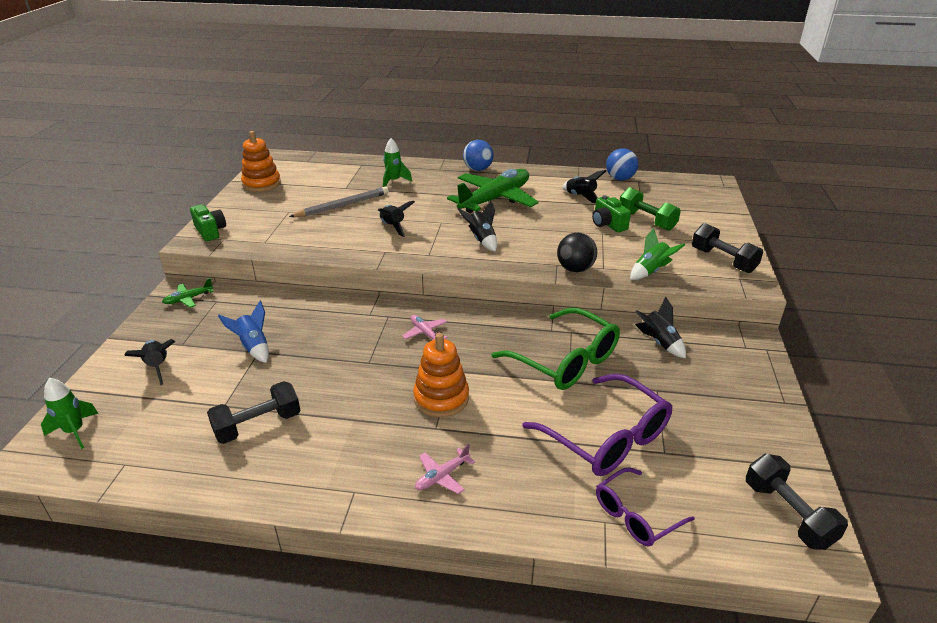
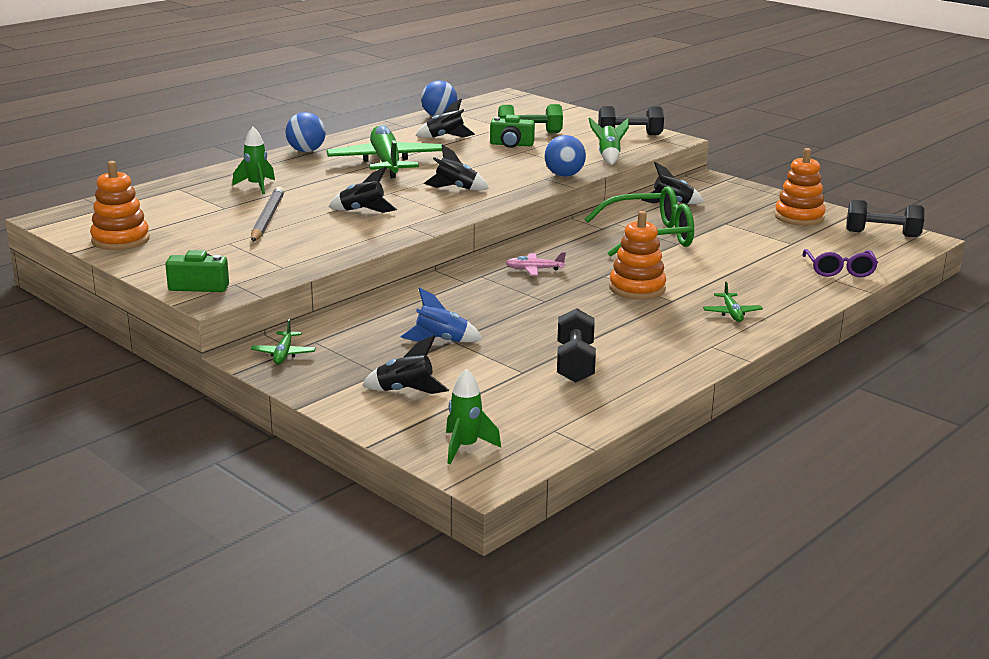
camera: 55 degrees left, 10 degrees down
(442, 476) = (731, 313): pink plane -> green plane
(575, 269) = (564, 175): black ball -> blue ball
(607, 438) = (756, 253): purple glasses -> none
(742, 431) = (799, 217): none -> orange stacking toy

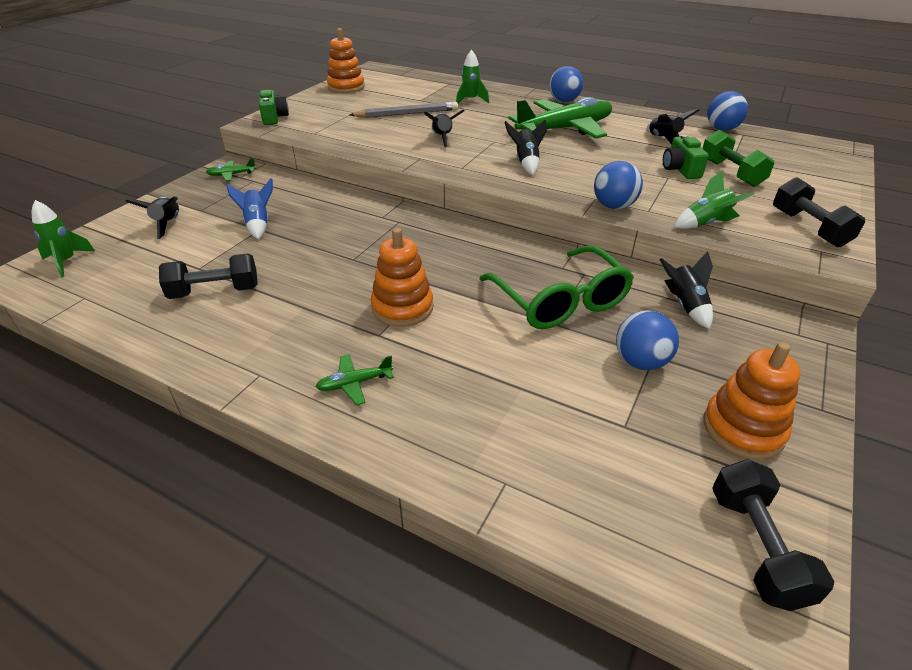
camera: 75 degrees right, 15 degrees up
(534, 269) = (425, 244): pink plane -> none
(731, 227) = (640, 362): none -> blue ball
(839, 270) = (547, 487): purple glasses -> none

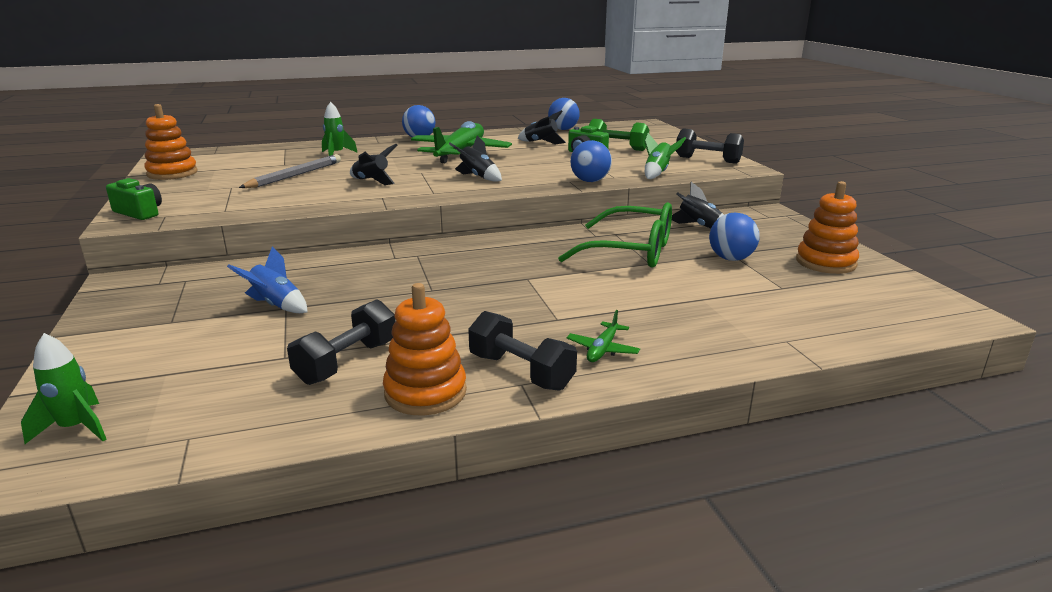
camera: 45 degrees left, 15 degrees down
(168, 224) = (154, 346): black rocket -> none
(231, 175) = (143, 285): green plane -> none
(402, 308) = (539, 298): orange stacking toy -> orange stacking toy (425, 392)
(756, 547) = (916, 300): black dumbbell -> black dumbbell (521, 372)

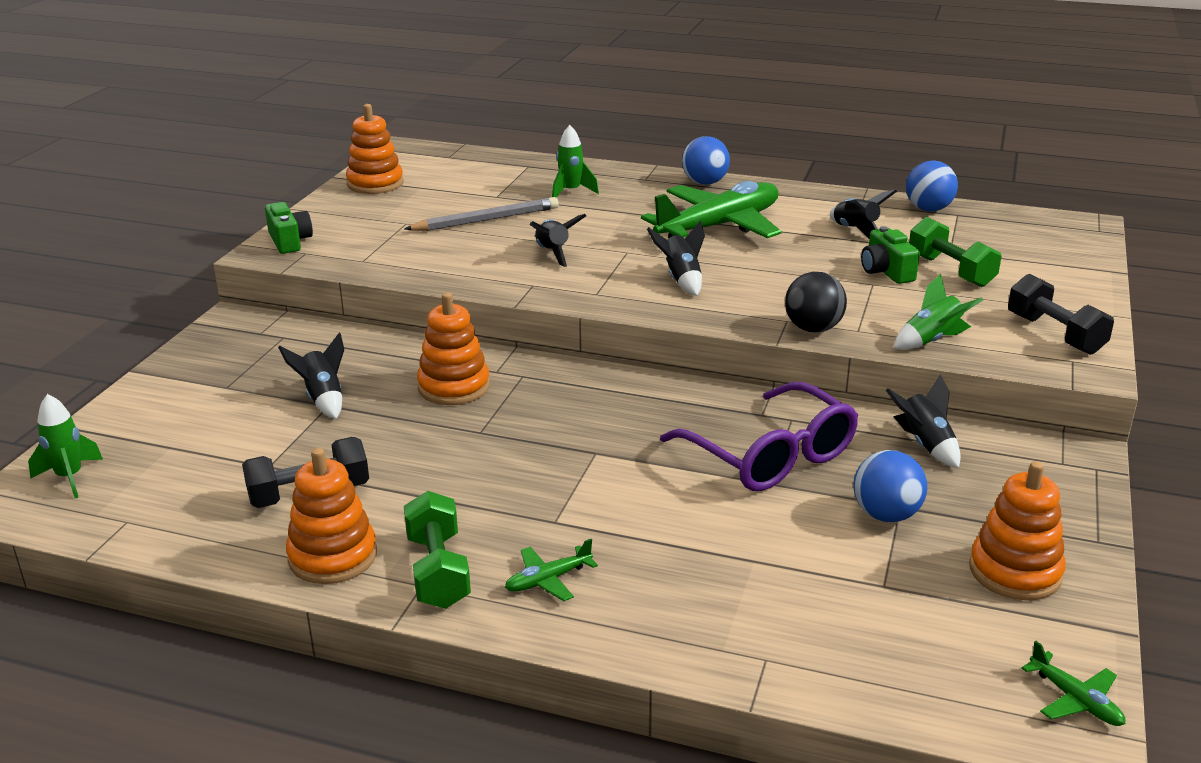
camera: 35 degrees right, 5 degrees up
(276, 305) = (323, 399): blue rocket -> black rocket
(375, 272) = (454, 387): none -> orange stacking toy
(521, 372) = (438, 571): black dumbbell -> green dumbbell
(590, 181) = (813, 329): blue ball -> black ball
(631, 251) = (771, 456): green glasses -> purple glasses
(939, 302) = (1075, 700): none -> green plane

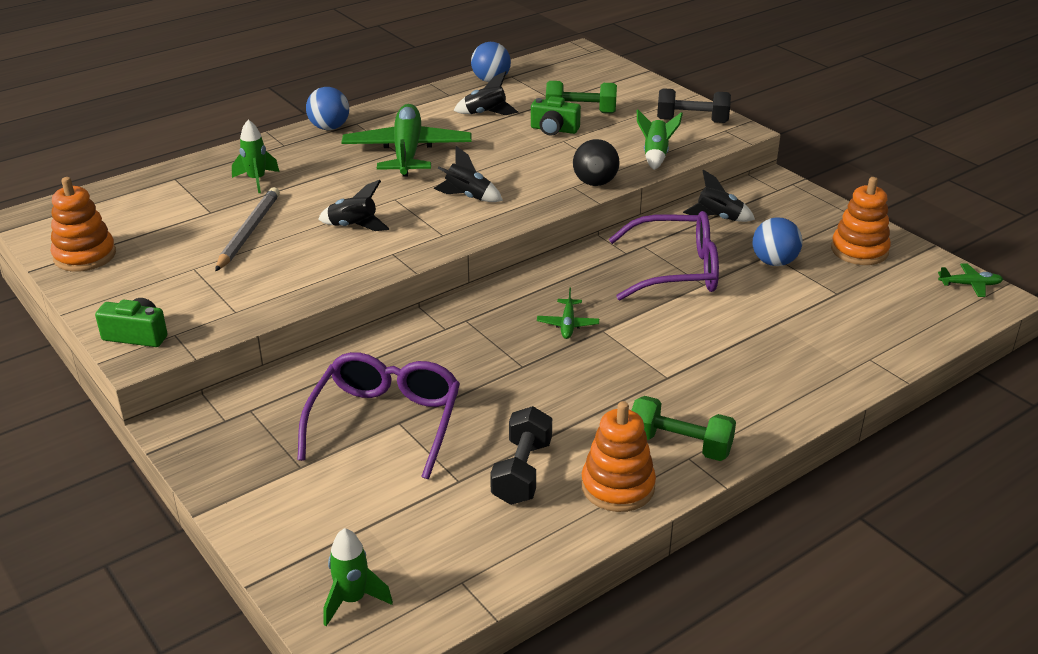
camera: 55 degrees left, 5 degrees up
(323, 399) = (386, 422): black rocket -> purple glasses
(454, 387) = (445, 355): orange stacking toy -> none
(548, 580) = (729, 404): green plane -> green plane (567, 324)

